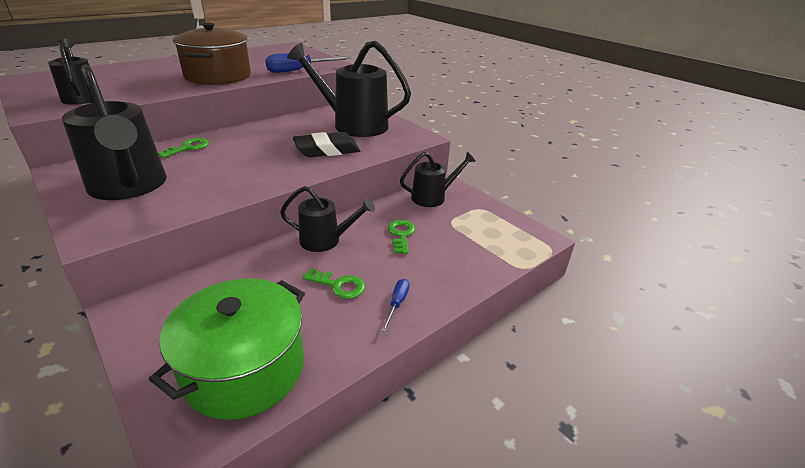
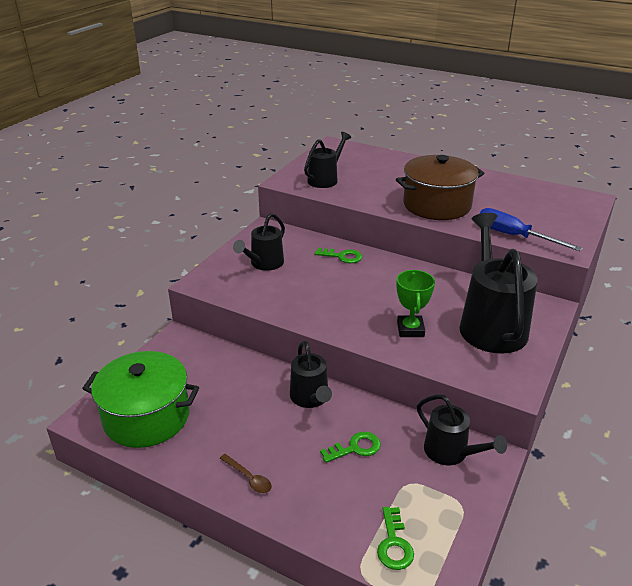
camera: 70 degrees right, 0 degrees up
(130, 187) = (264, 264): black watering can -> black watering can, size x0.57
(327, 150) = (410, 329): black eraser -> green trophy
(339, 285) = (253, 431): green key -> green key (394, 544)
(397, 303) = (249, 478): blue screwdriver -> brown spoon

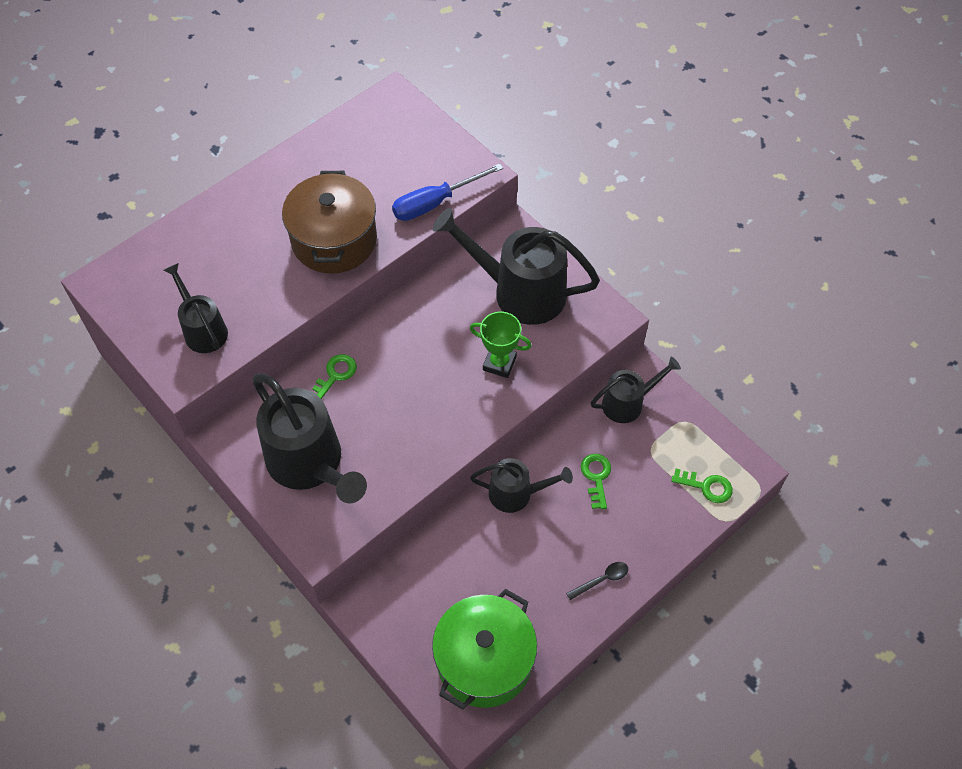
camera: 70 degrees left, 25 degrees up
(249, 478) = (601, 580): brown spoon -> black spoon
(264, 264) = (310, 464): black watering can -> black watering can, size x1.77

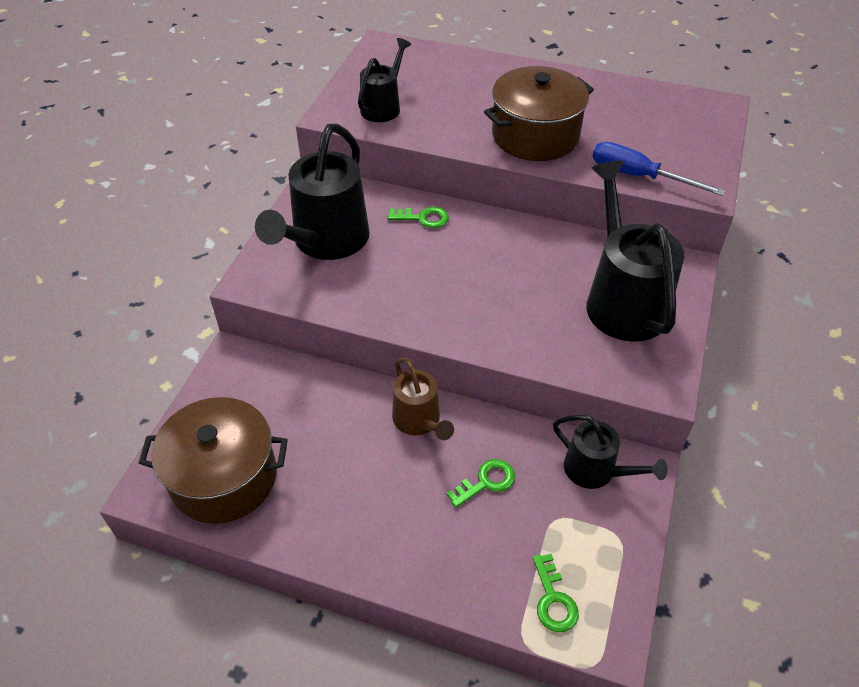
camera: 60 degrees right, 10 degrees down
(484, 660) = (224, 477): green pot -> brown pot
(499, 363) = (529, 320): green trophy -> none
(517, 493) = (419, 421): black watering can -> brown watering can
(601, 580) = (369, 542): black spoon -> none

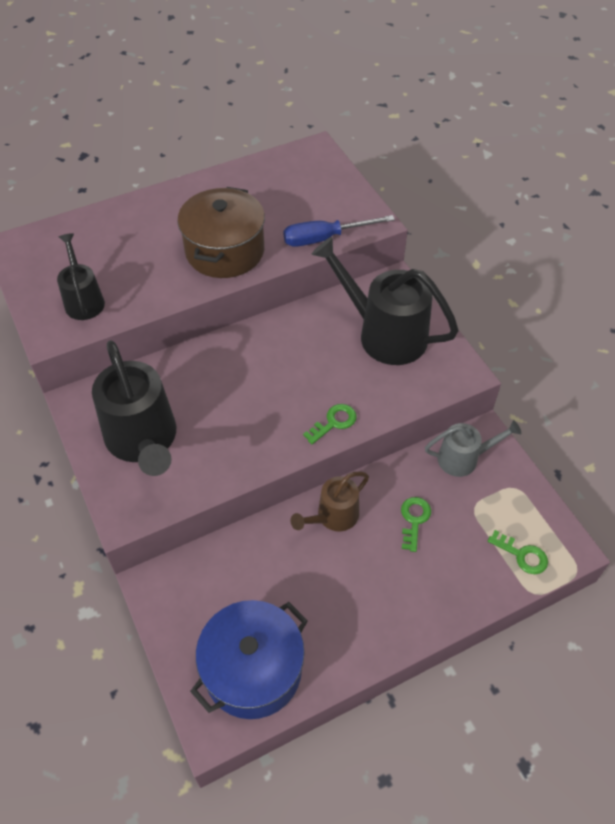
camera: 45 degrees left, 5 degrees up
(224, 477) = (253, 669): brown pot -> blue pot
(419, 421) = (333, 517): brown watering can -> brown watering can turned 120 degrees clockwise
(423, 218) = (193, 369): green key -> green key (333, 422)
(596, 471) = (464, 458): black watering can -> grey watering can

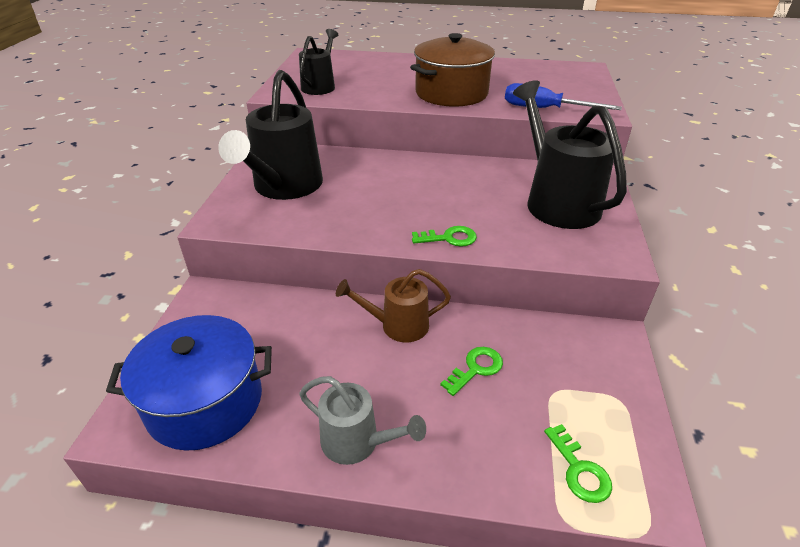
camera: 35 degrees right, 15 degrees down
(464, 458) = (576, 345): grey watering can -> grey watering can (357, 442)

